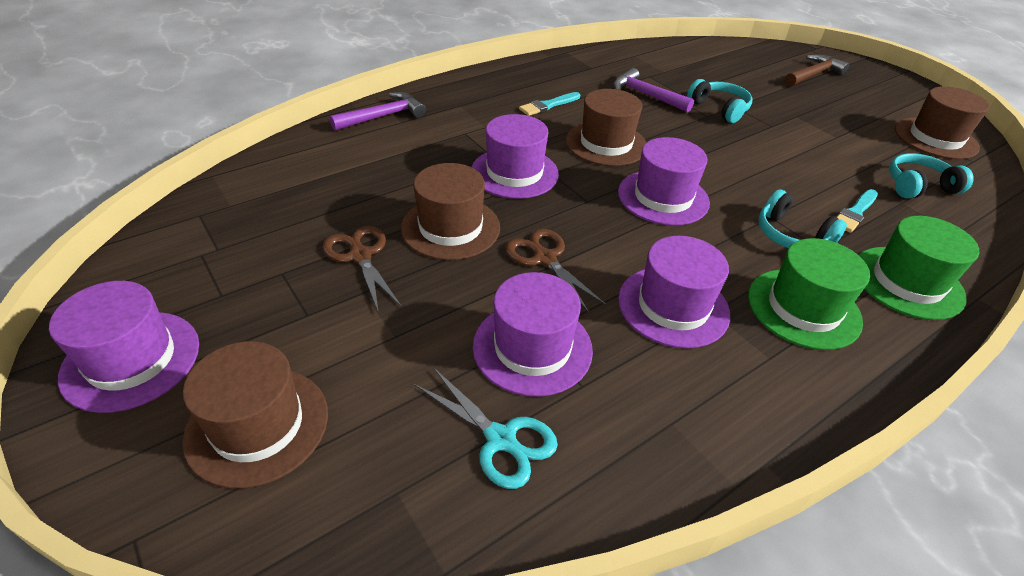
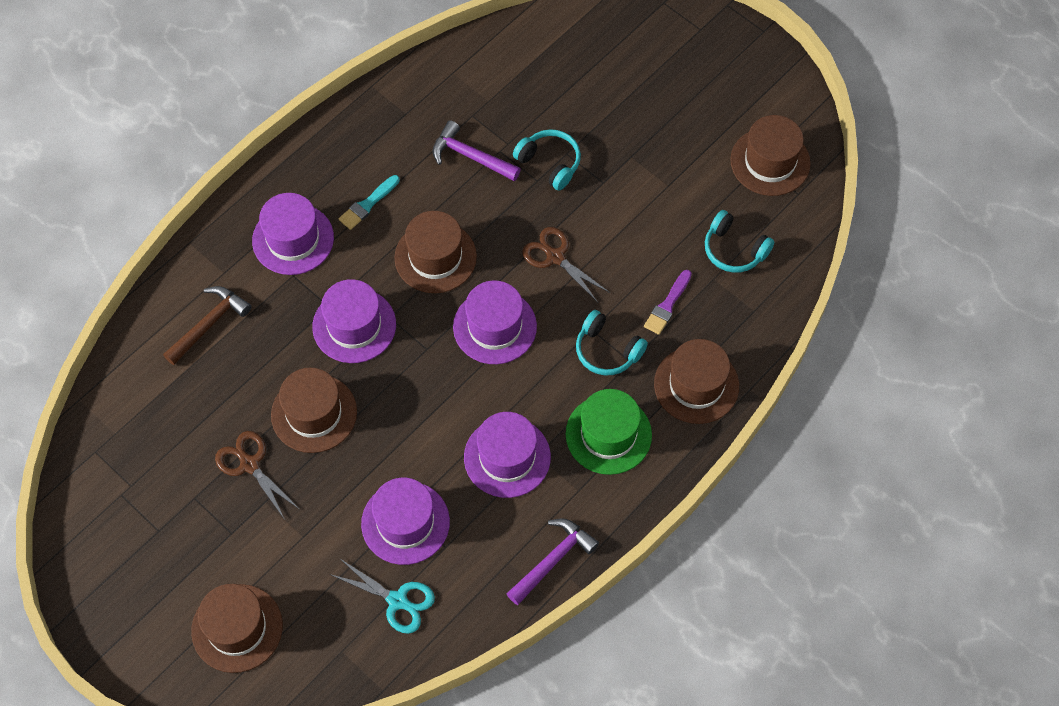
camera: 10 degrees left, 20 degrees up
(131, 360) = (126, 601): purple hat -> purple hat (293, 239)
(383, 116) = (202, 268): purple hammer -> purple hammer (552, 560)
(545, 259) = (400, 430): brown scissors -> brown scissors (555, 257)
(813, 74) = (659, 62): brown hammer -> brown hammer (209, 324)
(855, 213) = (667, 305): turquoise brush -> purple brush
(907, 282) = (696, 385): green hat -> brown hat
(918, 186) = (734, 250): turquoise headphones -> turquoise headphones turned 120 degrees counterclockwise

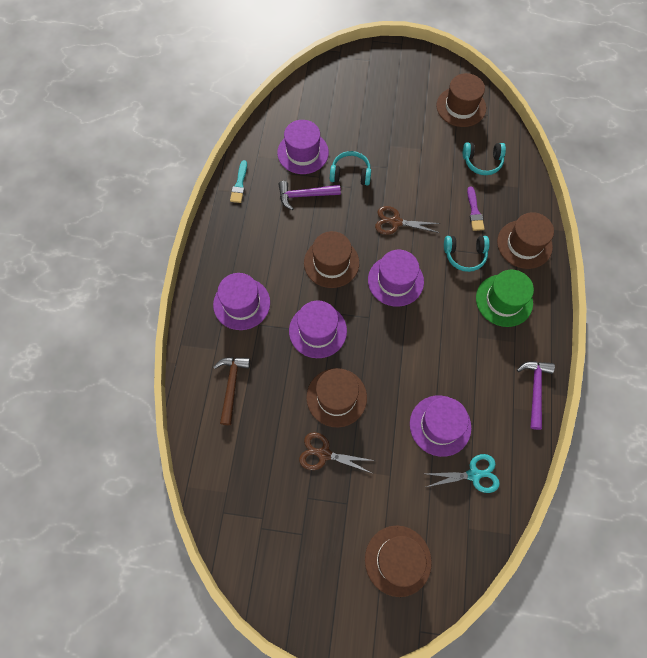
camera: 35 degrees left, 5 degrees up
(368, 204) = (269, 257): turquoise brush -> turquoise brush (239, 184)
(507, 457) = (463, 349): purple hat -> purple hat (303, 152)

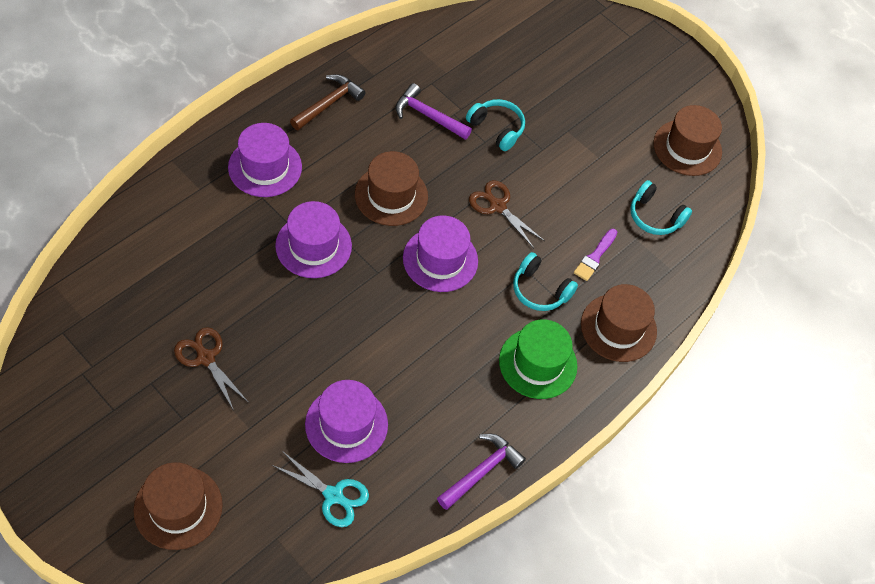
camera: 30 degrees right, 10 degrees down
(231, 386) = (181, 231): brown hammer -> brown hammer (328, 104)
(239, 184) = (372, 60): turquoise brush -> none
(303, 152) = (467, 75): purple hat -> none
(336, 397) = (270, 318): brown hat -> none

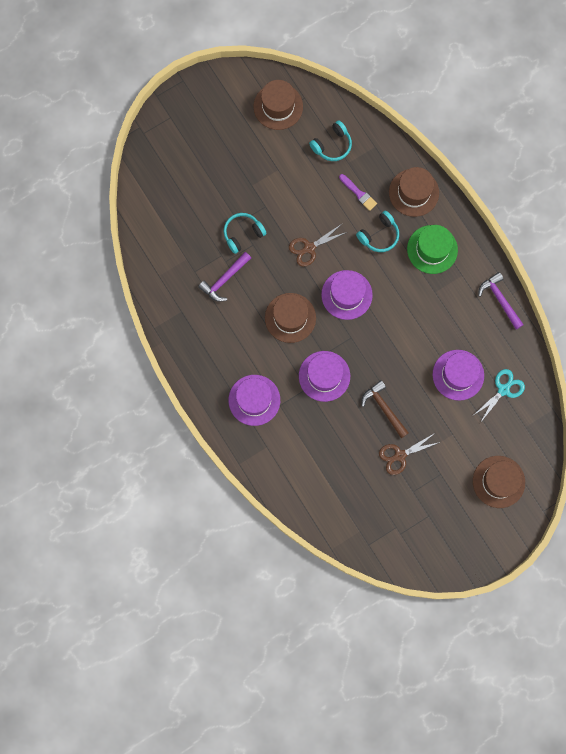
camera: 70 degrees left, 20 degrees up
(328, 104) = (203, 348): brown hammer -> brown hammer (384, 408)

